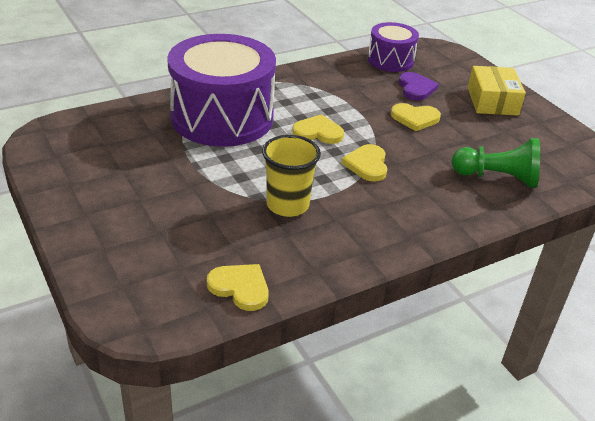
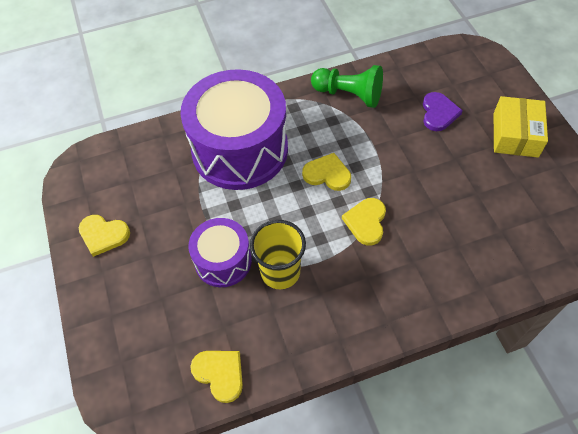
camera: 15 degrees right, 20 degrees up
(390, 60) = (421, 70): purple drum -> purple drum (223, 261)
(415, 118) = (428, 158): yellow heart -> yellow heart (103, 235)
(497, 178) = (492, 248): green pawn -> green pawn (349, 95)

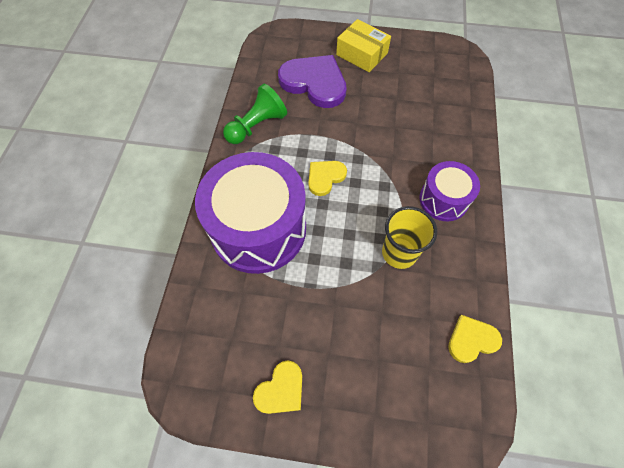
camera: 65 degrees left, 5 degrees up
(223, 261) = (366, 292): purple drum -> purple drum (443, 199)
(366, 222) = (384, 174): yellow heart -> none
(438, 113) = (314, 83): purple heart -> purple heart, size x1.85

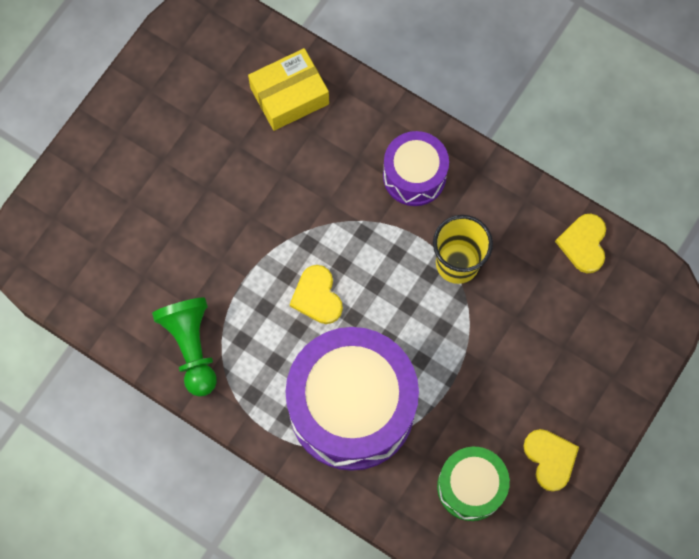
camera: 65 degrees left, 10 degrees up
(232, 335) = (470, 487): none -> green drum
(314, 83) = (154, 237): purple heart -> none
(362, 54) = (133, 148): yellow box -> yellow box (289, 96)

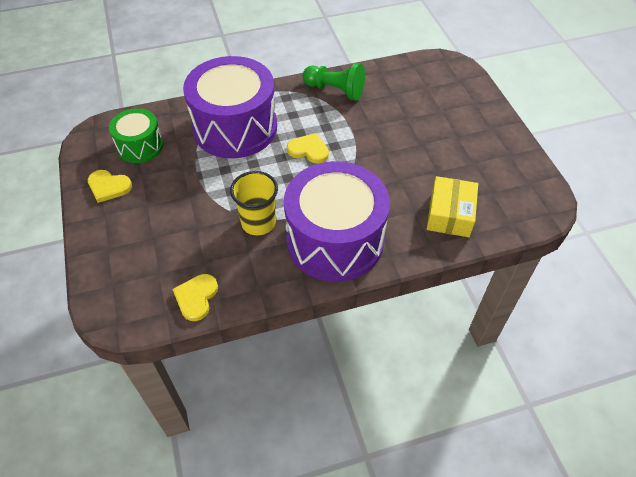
camera: 130 degrees right, 20 degrees down
(414, 176) = (335, 240): purple drum -> purple drum, size x1.89
(584, 244) = (196, 297): yellow heart -> yellow heart turned 120 degrees counterclockwise

